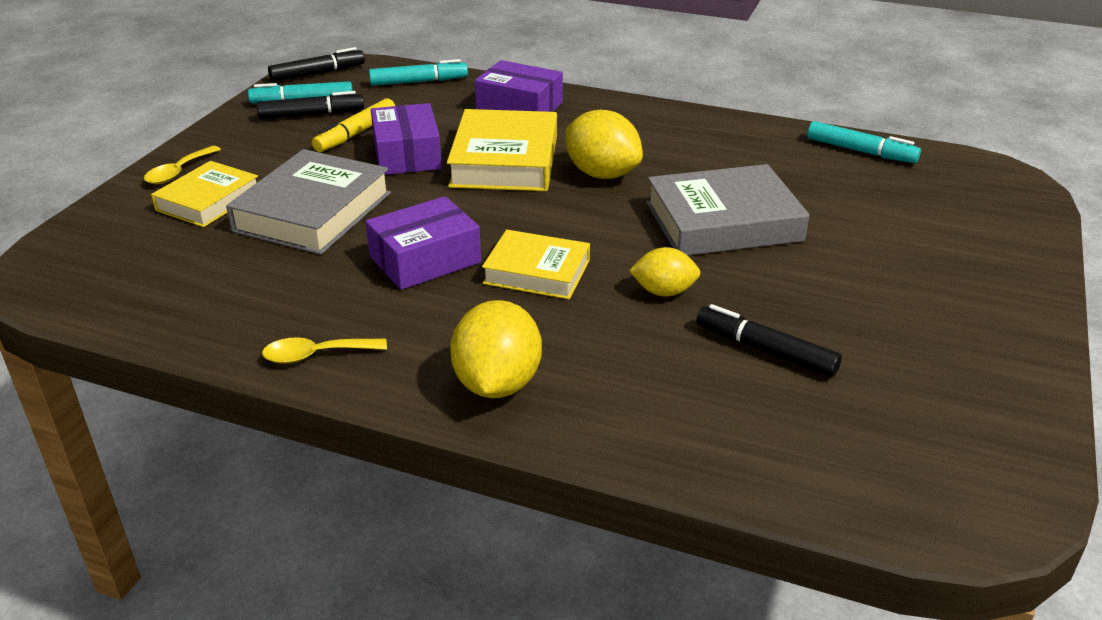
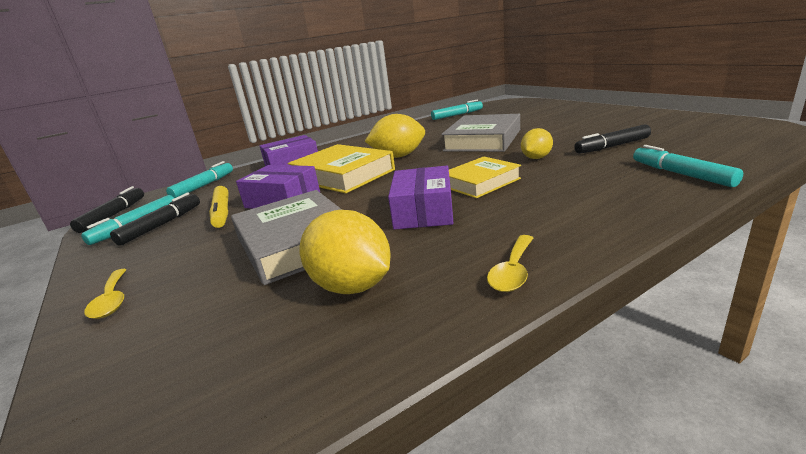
camera: 50 degrees left, 10 degrees down
(208, 201) = (192, 290): yellow book -> none
(497, 384) = (604, 209): yellow lemon -> yellow lemon (352, 286)
(663, 430) = (681, 174): none -> turquoise marker

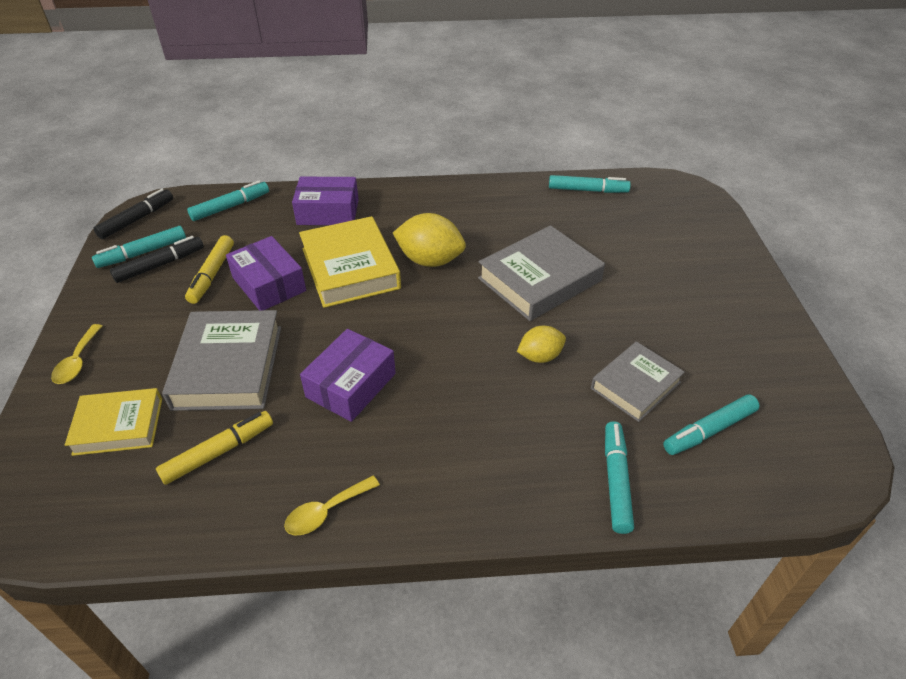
camera: 25 degrees right, 20 degrees up
(352, 286) = (218, 452): yellow lemon -> yellow marker
(480, 182) = (441, 368): yellow book -> yellow book (118, 426)
(612, 146) = (635, 385): black marker -> grey book
(685, 143) = (709, 430): none -> turquoise marker

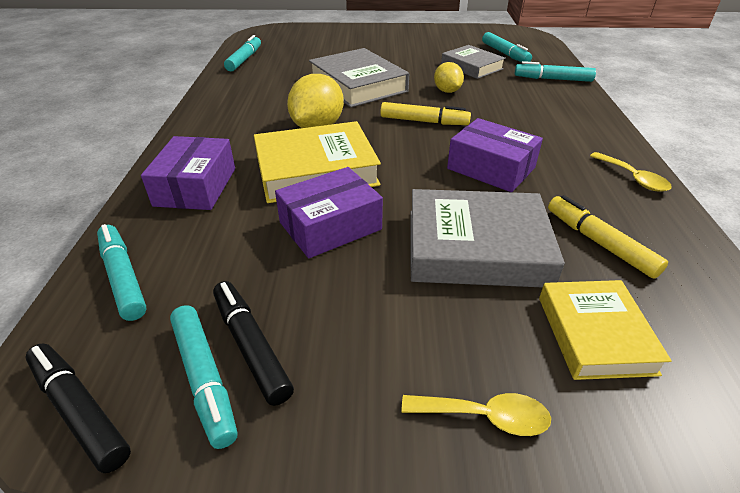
camera: 85 degrees left, 5 degrees down
(212, 274) = (295, 280): yellow marker -> yellow marker (424, 121)

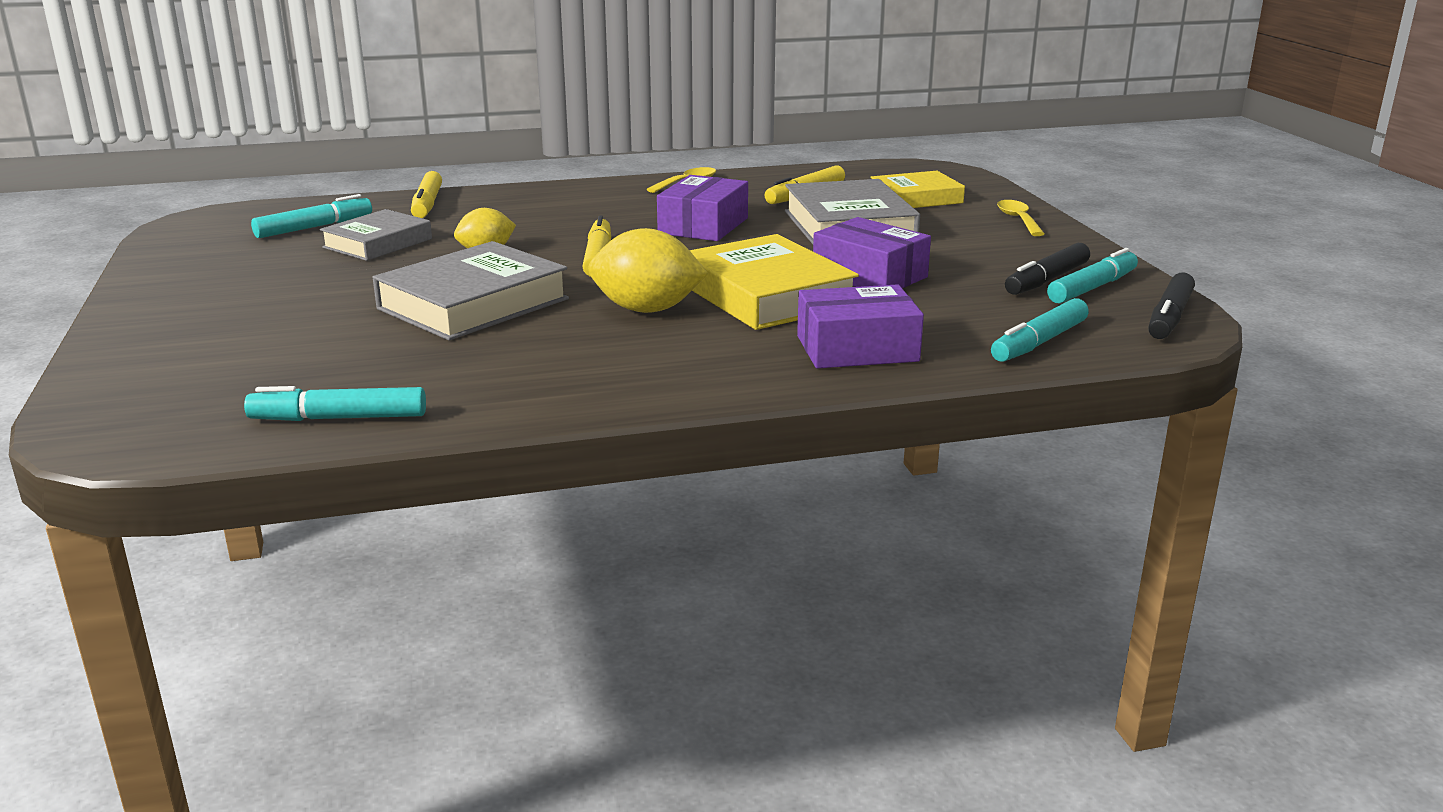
camera: 105 degrees left, 15 degrees down
(553, 79) = (427, 204): turquoise marker -> yellow marker

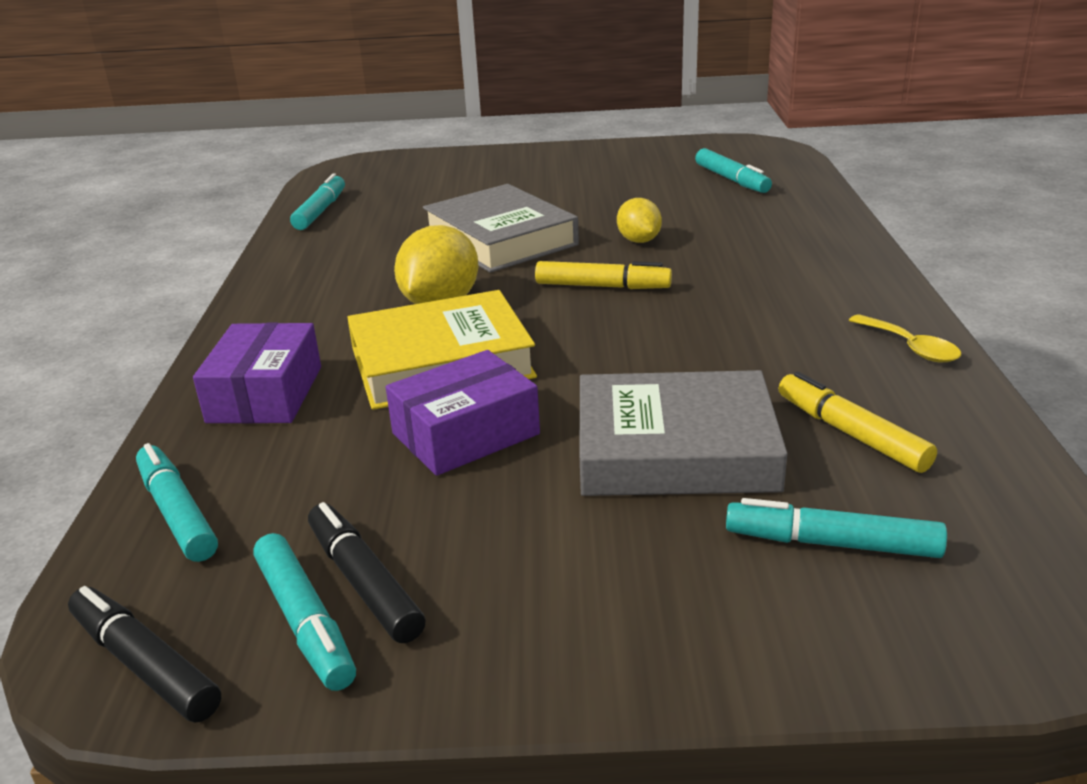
camera: 105 degrees right, 5 degrees up
(378, 243) = (678, 202): grey book -> none
(427, 204) = (804, 214): yellow marker -> none
(703, 226) = (701, 345): purple box -> none
(916, 198) = (832, 543): yellow book -> turquoise marker
(1018, 220) = (677, 642): yellow spoon -> none

